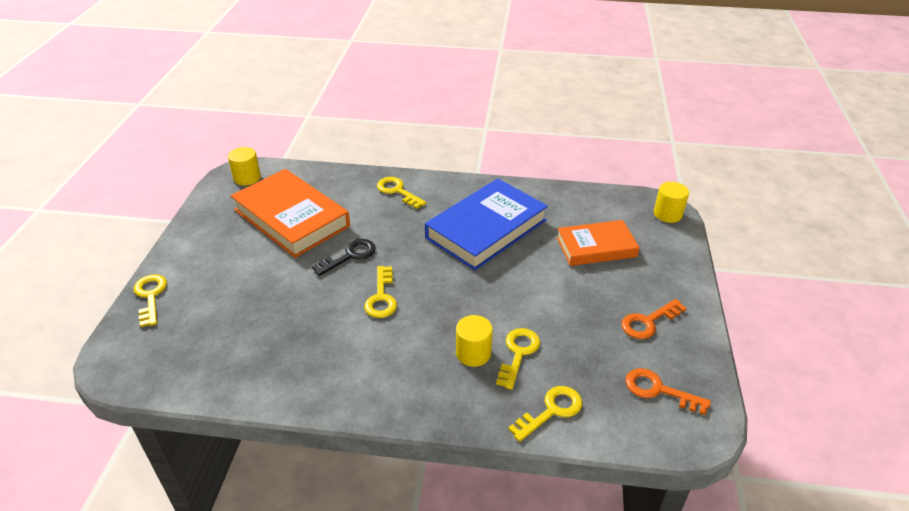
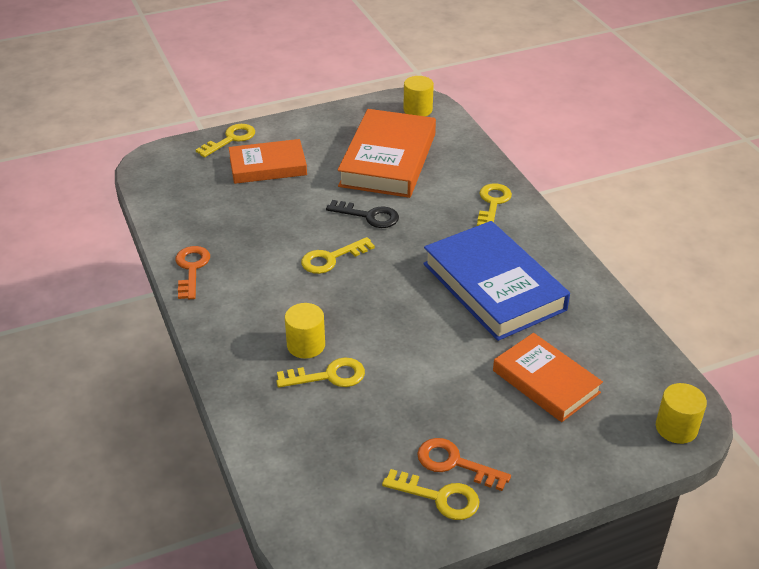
camera: 60 degrees right, 0 degrees up
(219, 288) = (268, 166): none -> orange book
(486, 229) = (493, 286): blue book -> blue book turned 45 degrees clockwise
(551, 411) = (271, 425): yellow key -> yellow key (439, 497)
(658, 390) = (355, 500): orange key -> orange key (191, 269)

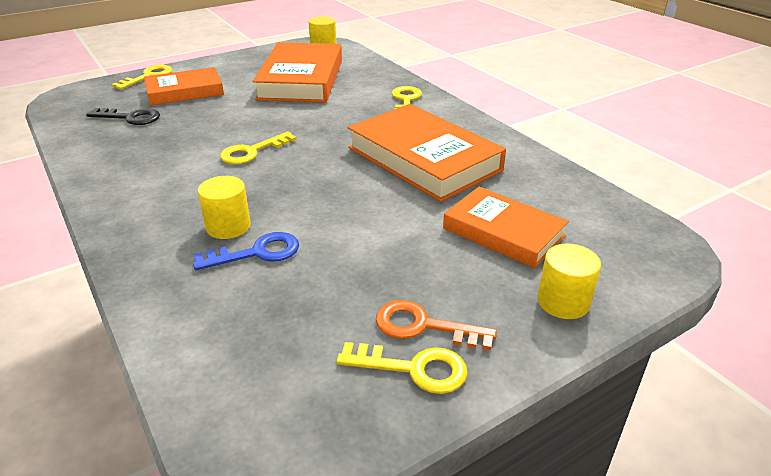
camera: 10 degrees left, 5 degrees down
(191, 269) = (98, 172): orange key -> none
(329, 376) = (257, 253): yellow key -> blue key
(369, 216) = (288, 118): black key -> black key (130, 118)
(493, 286) = (423, 159): blue book -> orange book
(676, 428) = (660, 259): yellow cylinder -> yellow cylinder (563, 302)

